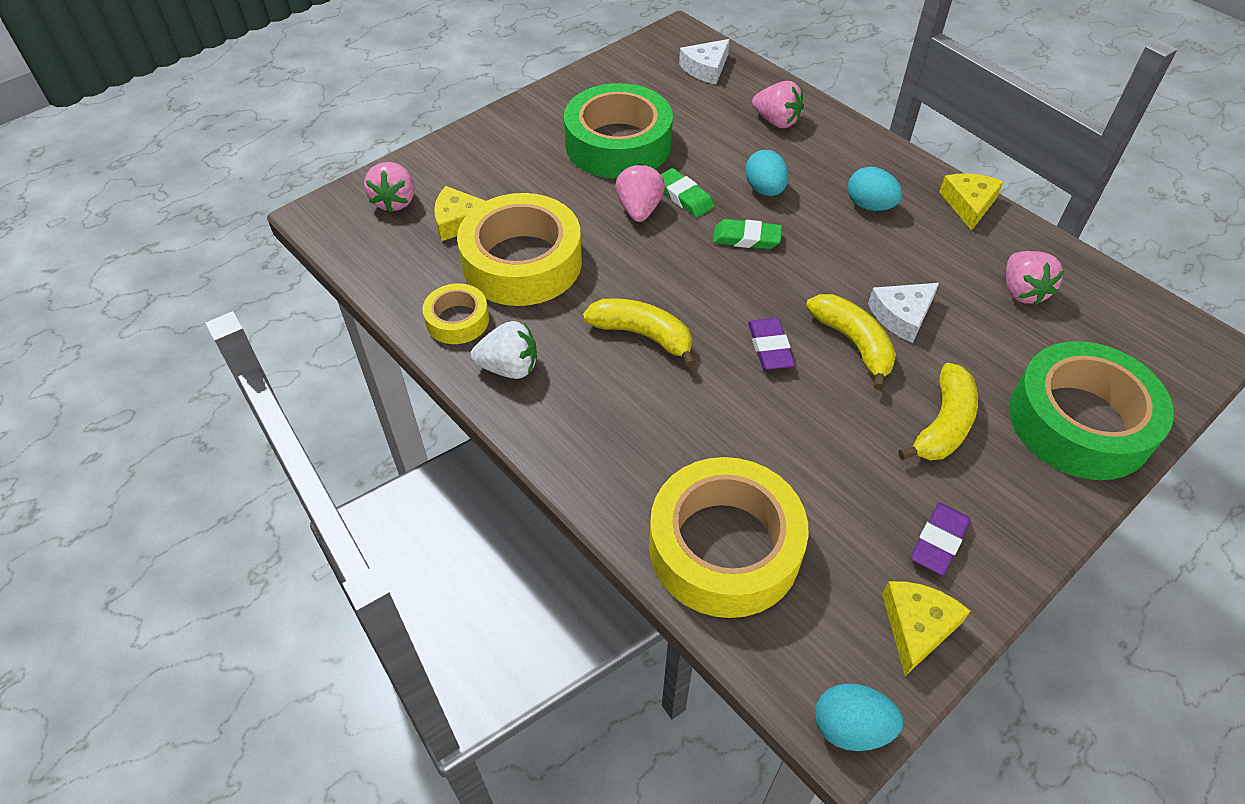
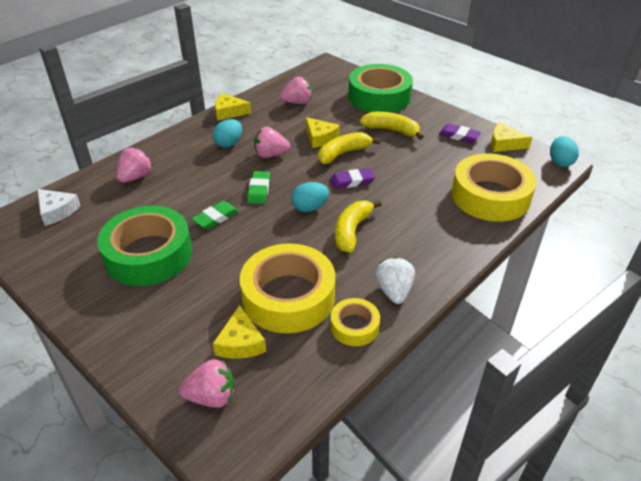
camera: 95 degrees left, 10 degrees down
(639, 209) = (229, 238): pink strawberry -> pink strawberry (270, 155)
(764, 190) = (211, 182): turquoise egg -> turquoise egg (310, 208)
(902, 316) = (320, 137): white cheese -> yellow cheese

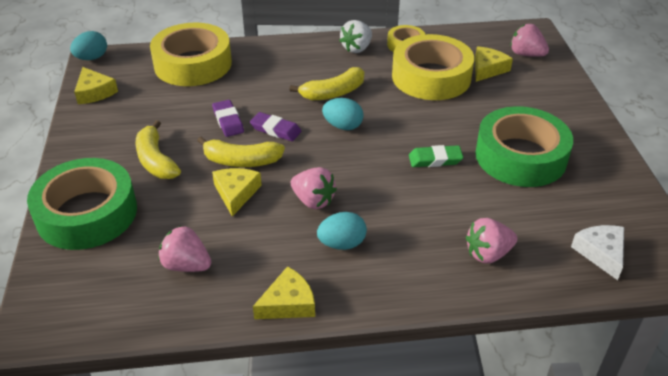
camera: 140 degrees left, 0 degrees up
(229, 112) = (288, 303): yellow cheese -> yellow cheese turned 75 degrees counterclockwise
(259, 190) = (369, 166): green eraser -> none
(459, 136) = (112, 120): purple eraser -> purple eraser (228, 121)

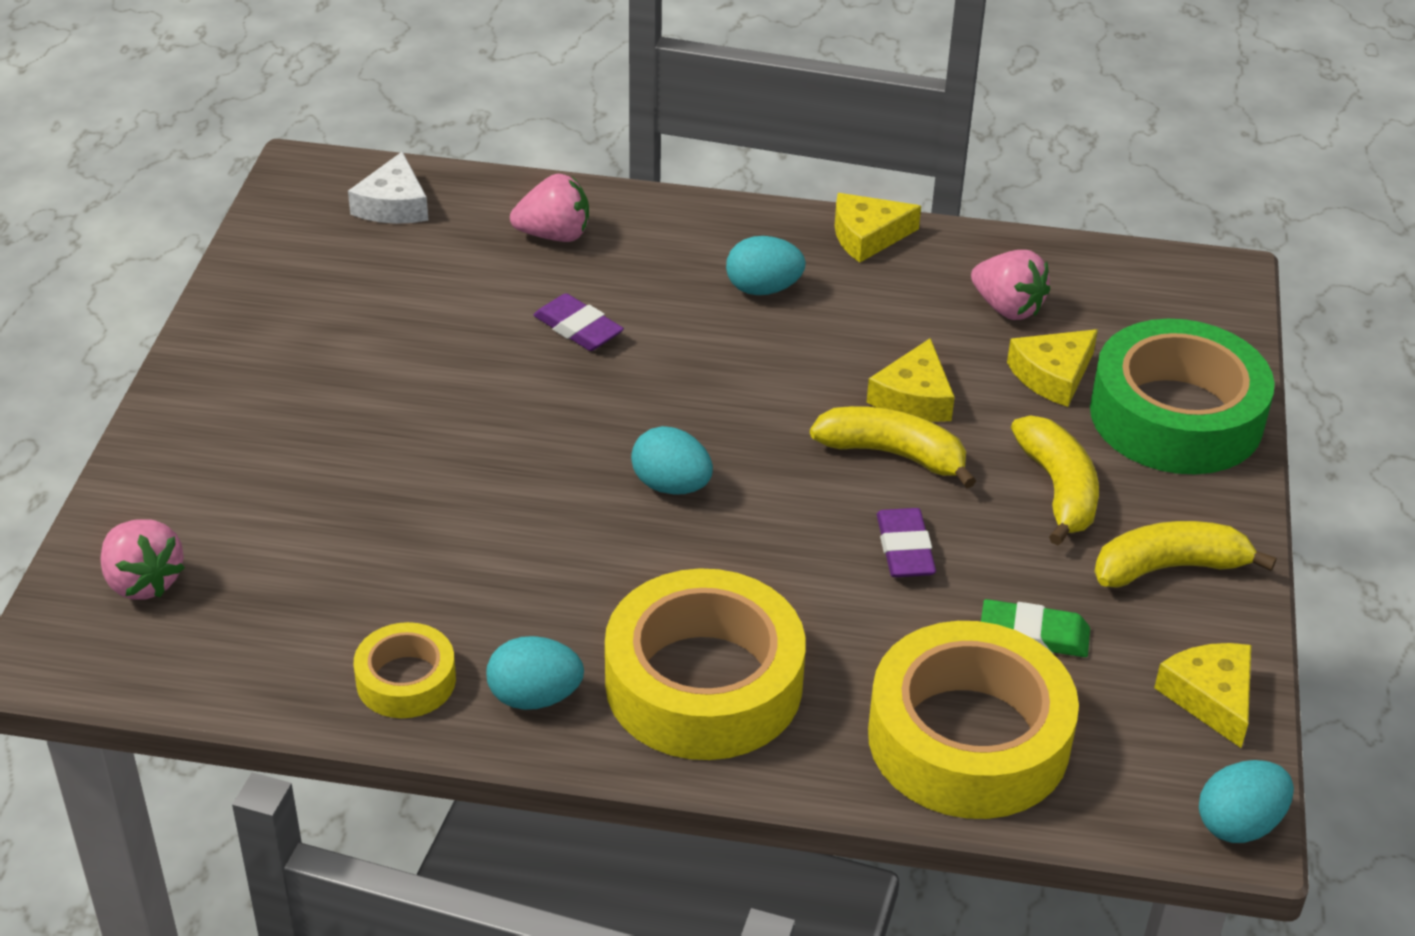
camera: 165 degrees left, 0 degrees up
(275, 130) = (810, 507): purple eraser -> purple eraser (578, 328)
(313, 201) = (784, 358): pink strawberry -> none
(333, 93) = (655, 571): yellow banana -> yellow banana (1169, 567)
(357, 48) = (535, 697): white strawberry -> turquoise egg
(431, 77) = (413, 566): yellow tape -> yellow tape (703, 683)
(435, 159) = (535, 383): green eraser -> green eraser (1034, 634)
(487, 69) = (270, 559): yellow cheese -> yellow cheese (1053, 375)
(520, 156) = (379, 357): green tape -> none

